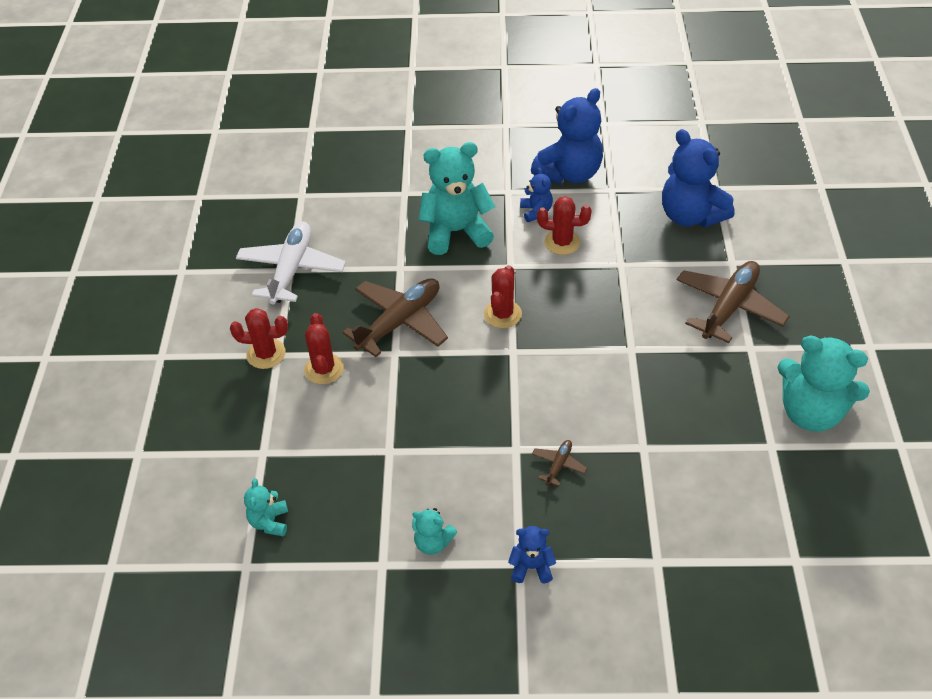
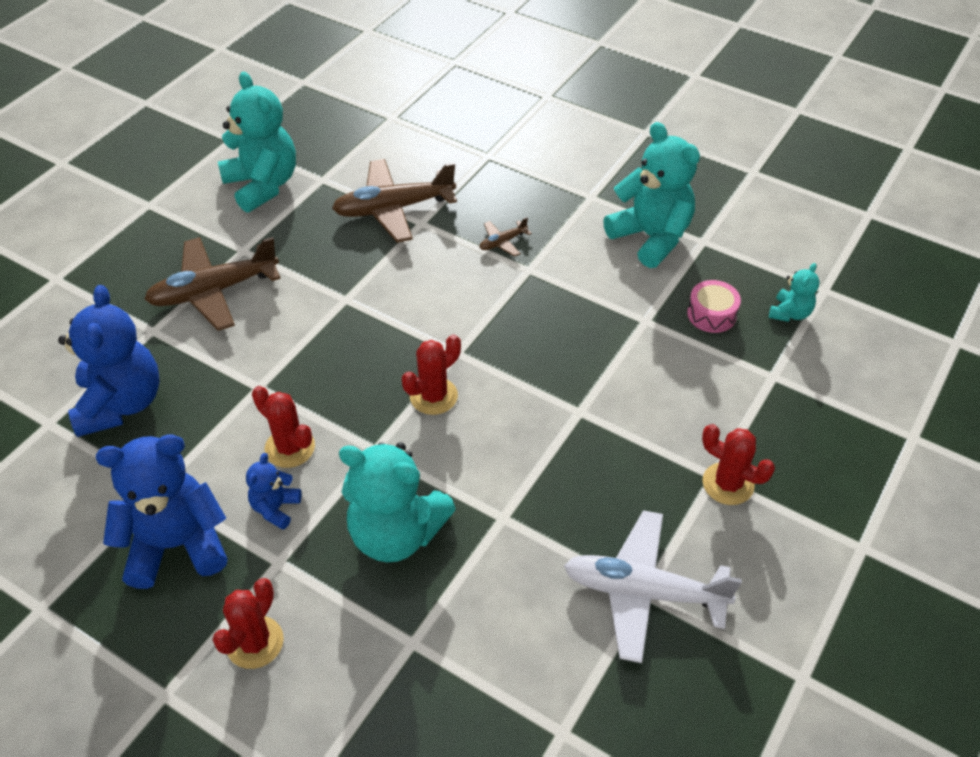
camera: 150 degrees left, 0 degrees up
(291, 269) = (643, 592): white plane -> white plane turned 60 degrees clockwise
(324, 369) = (668, 432): red cactus -> red cactus (255, 642)
(337, 485) = (711, 314): none -> pink drum
(399, 322) = (551, 445): brown plane -> brown plane (394, 209)
(433, 542) = (651, 237): turquoise teddy bear -> turquoise teddy bear, size x2.07
(531, 567) = (583, 191): blue teddy bear -> none

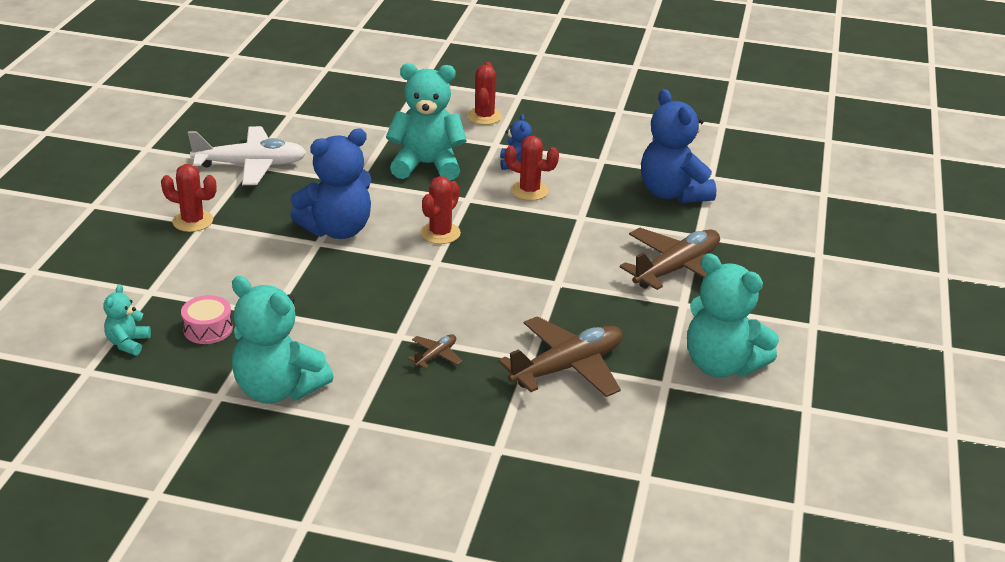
camera: 160 degrees right, 15 degrees down
(177, 545) = (564, 141): blue teddy bear -> blue teddy bear (337, 230)

